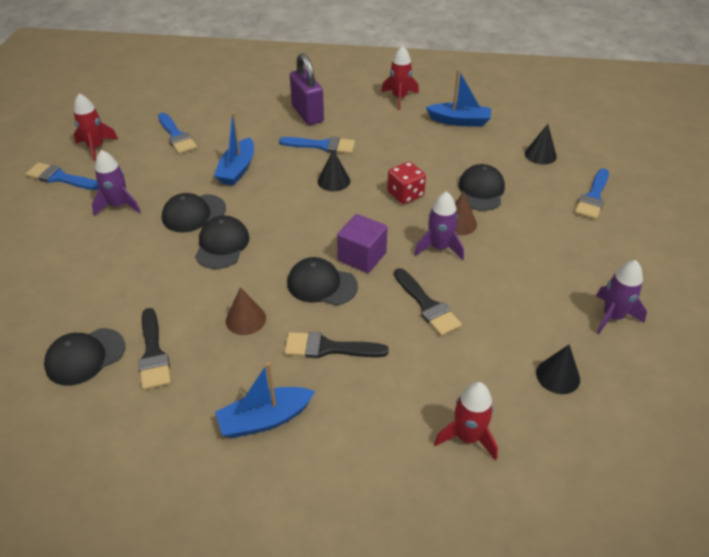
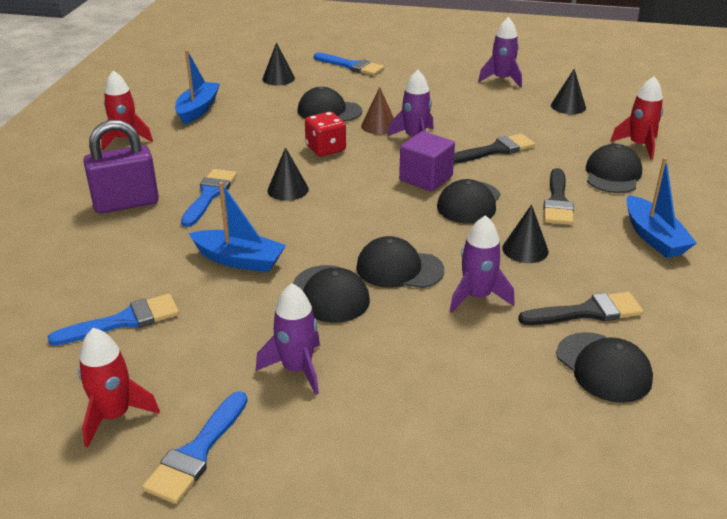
camera: 85 degrees left, 10 degrees down
(181, 287) = (477, 297): none -> purple rocket
(245, 319) = (525, 249): brown cone -> black cone
(391, 400) = (612, 174): none -> black cap

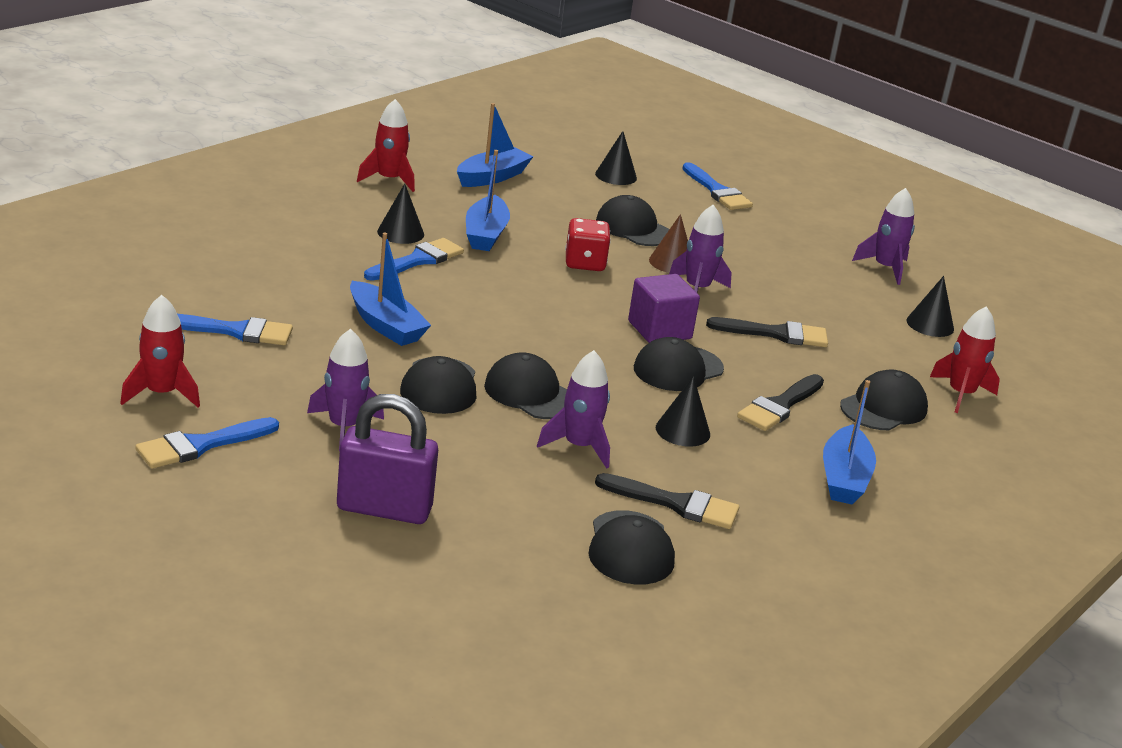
camera: 25 degrees right, 5 degrees down
(126, 203) = (331, 238): purple padlock -> purple padlock (384, 509)
(237, 154) = (485, 234): none -> blue boat
(288, 189) = (500, 285): black cone -> black cone (400, 233)

